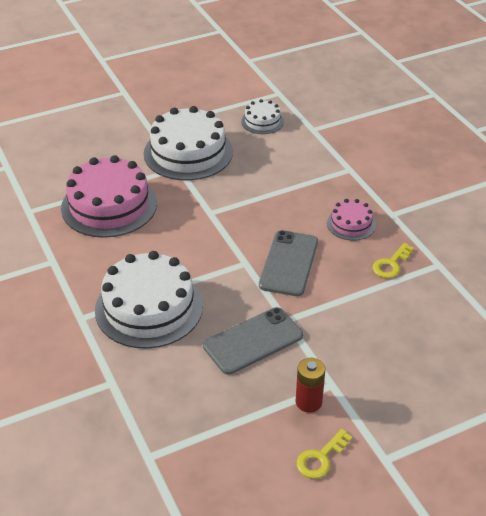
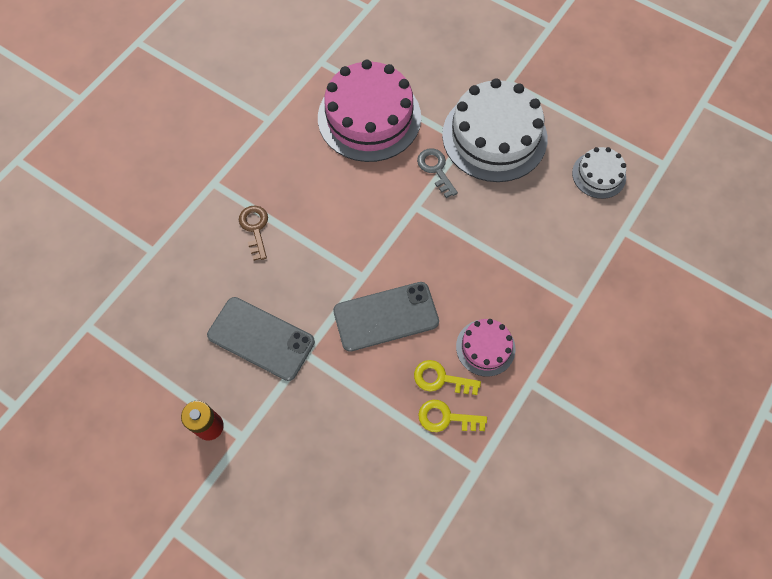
camera: 60 degrees right, 25 degrees up
(149, 308) = (255, 228): white cake -> brown key
(188, 190) = (435, 169): none -> grey key
(320, 458) = (148, 469): yellow key -> yellow key (440, 379)

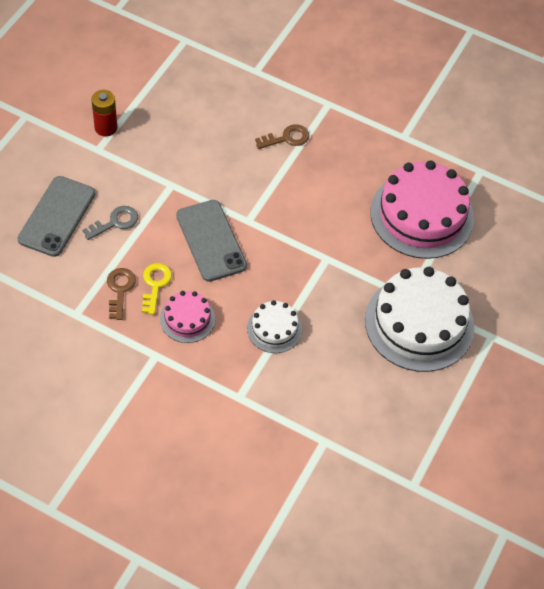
camera: 80 degrees right, 10 degrees down
(261, 338) = (183, 153): grey phone -> grey phone (57, 216)
(435, 169) = (371, 273): grey key -> grey key (115, 222)
(446, 418) = (120, 289): yellow key -> brown key
(599, 175) = (388, 420): white cake -> white cake (274, 329)

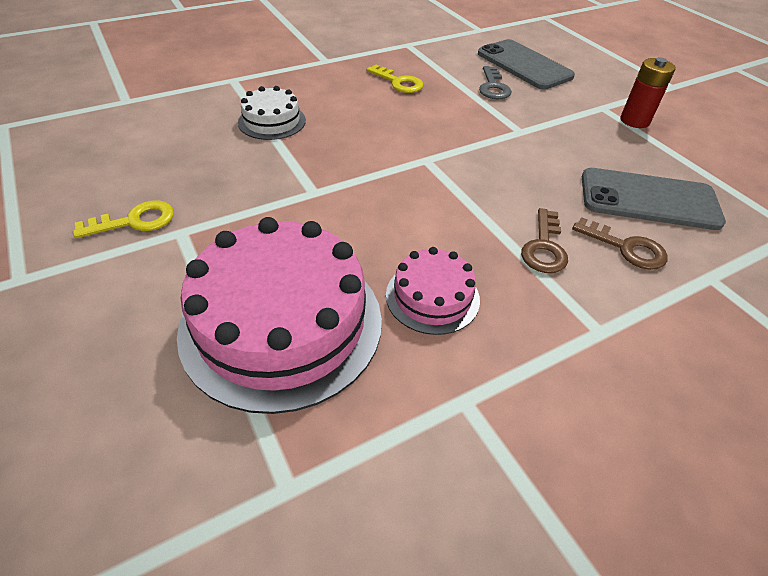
camera: 125 degrees right, 10 degrees down
(120, 289) = (411, 66): brown key -> brown key (626, 248)
(187, 319) = (343, 84): pink cake -> pink cake (432, 297)
(211, 240) = (421, 127): grey phone -> grey phone (649, 199)
(419, 323) = (135, 221): white cake -> yellow key

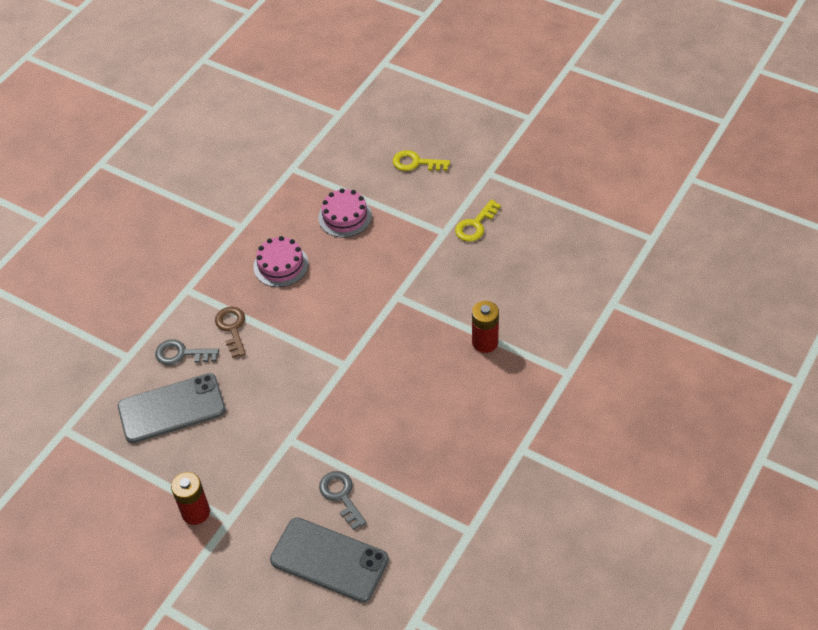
camera: 155 degrees right, 5 degrees up
(272, 121) = (485, 342): white cake -> red battery
(281, 323) = (345, 217): pink cake -> pink cake, size x0.50
(399, 82) = (429, 452): yellow key -> yellow key (415, 163)
(626, 248) = (181, 354): brown key -> grey key

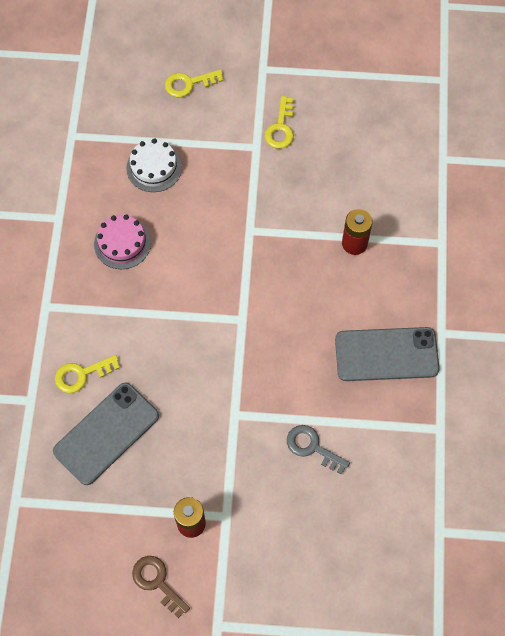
camera: 30 degrees left, 15 degrees up
(181, 354) = (81, 375): grey key -> yellow key
(232, 328) = (114, 327): brown key -> brown key (157, 582)
(329, 560) = (336, 511): grey phone -> grey phone (386, 354)
(345, 217) = (154, 167): pink cake -> white cake

